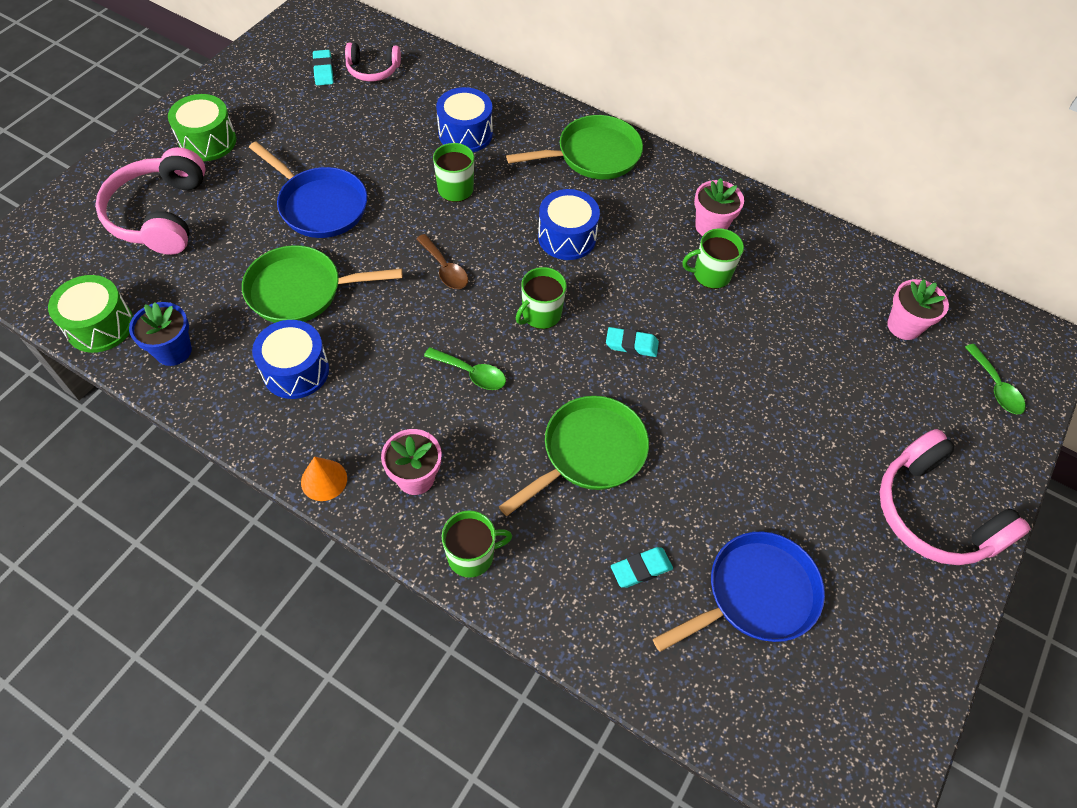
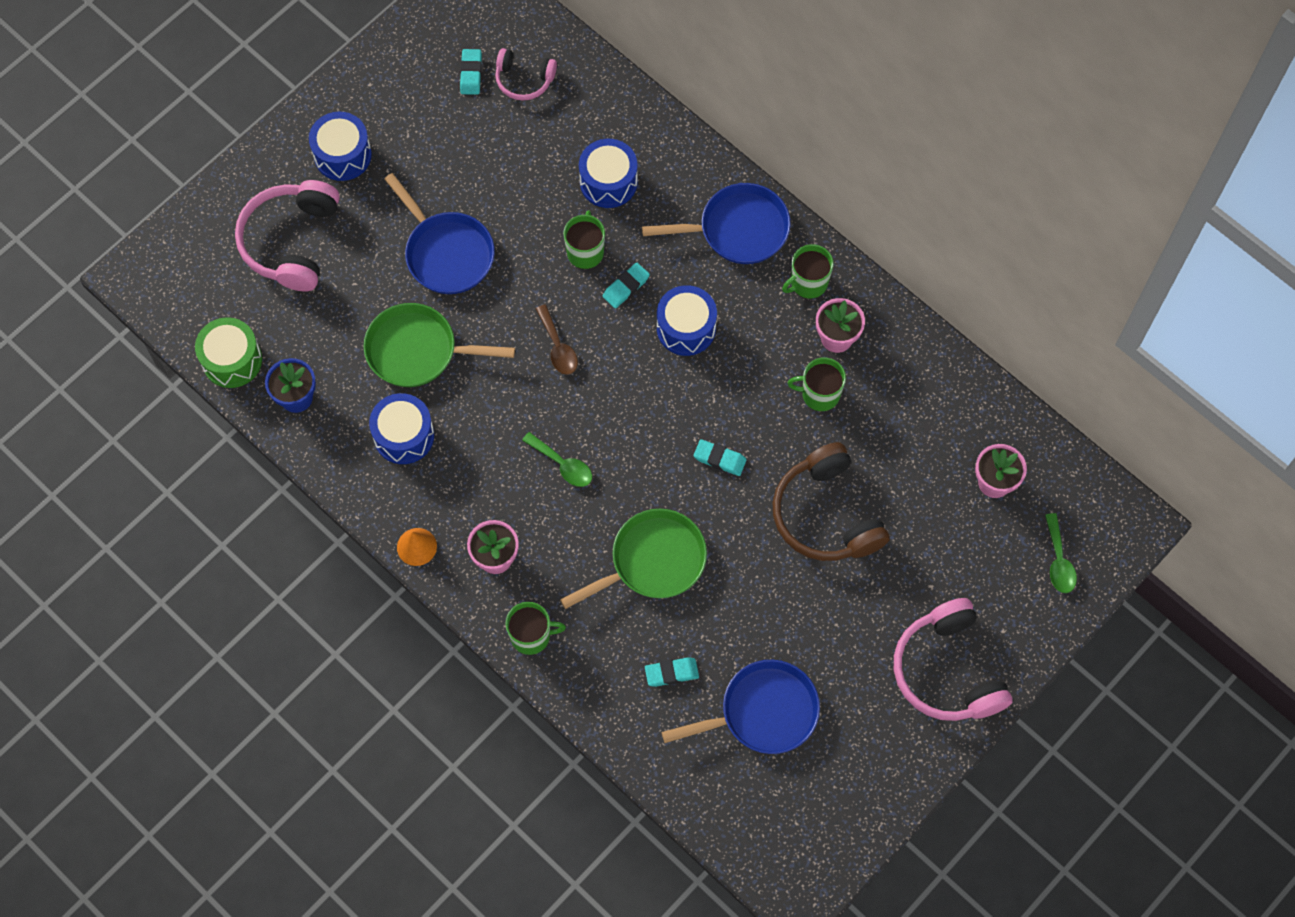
camera: 15 degrees right, 10 degrees up
(208, 141) = (342, 155): green drum -> blue drum
(500, 211) = (626, 287): none -> turquoise eraser
(540, 314) = (640, 413): green mug -> green mug (808, 283)
(593, 155) = (737, 229): green pan -> blue pan
(753, 380) = (826, 515): none -> brown headphones

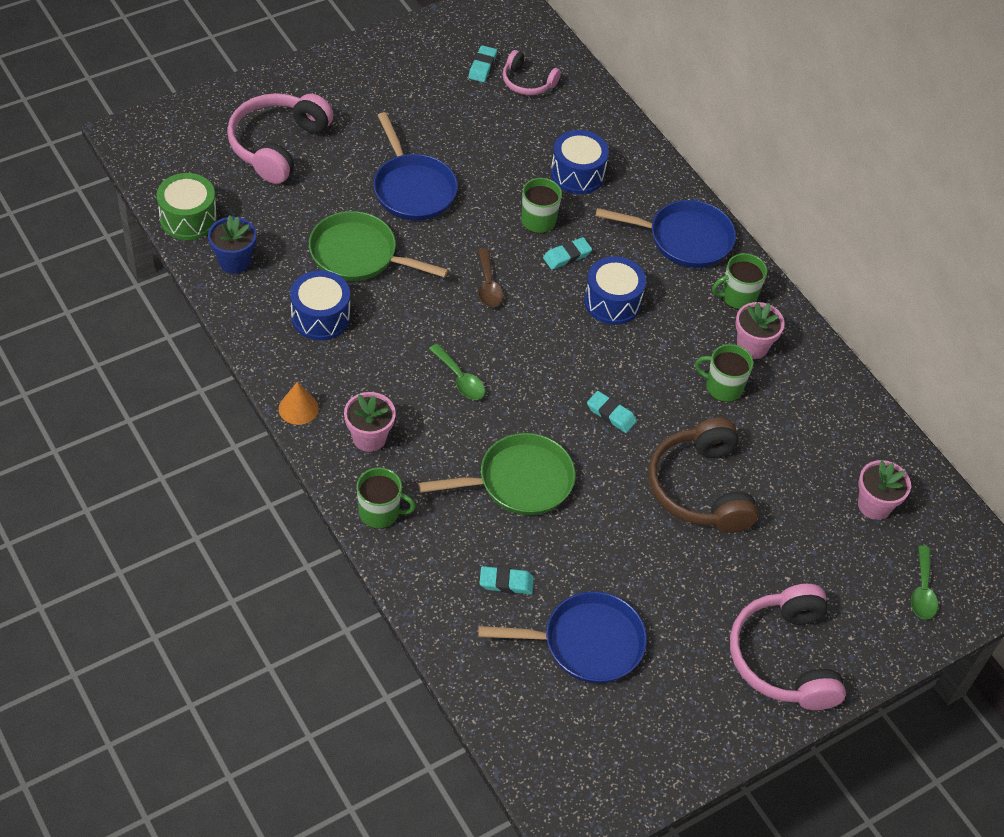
camera: 10 degrees right, 15 degrees down
(342, 155) = (348, 95): blue drum -> none

